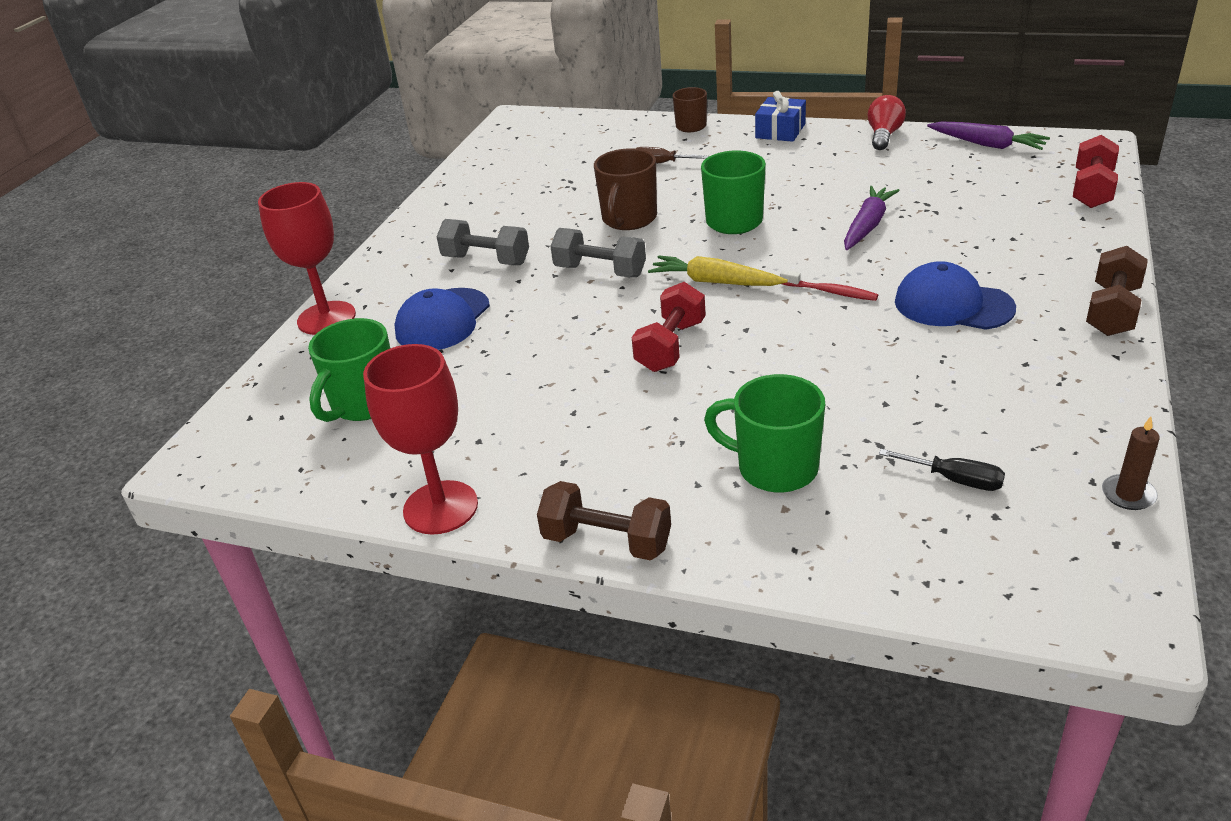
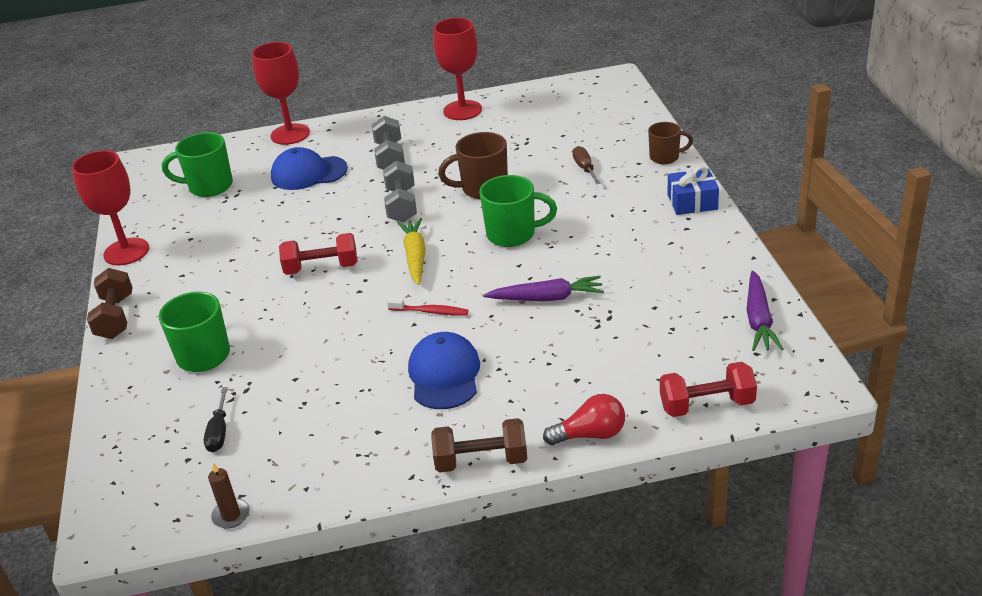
camera: 60 degrees right, 0 degrees up
(452, 201) = (462, 110): none -> red goblet
(831, 292) = (430, 311): red toothbrush -> red toothbrush turned 75 degrees counterclockwise
(884, 136) = (728, 257): red light bulb -> red light bulb (590, 434)

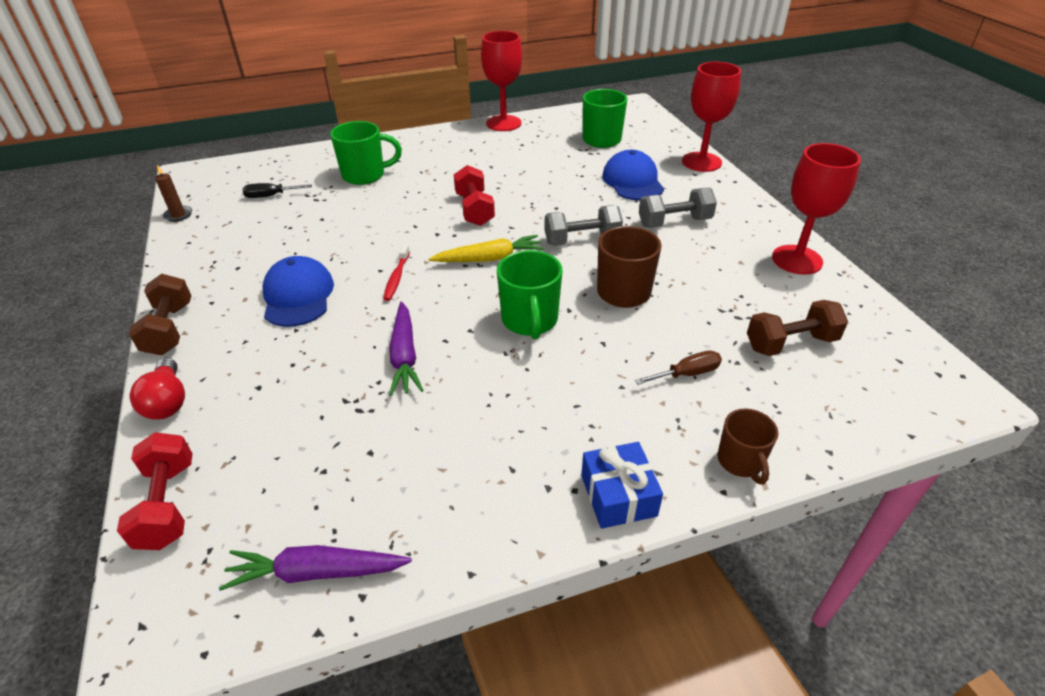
camera: 80 degrees right, 5 degrees up
(115, 317) = (420, 134): brown dumbbell -> brown dumbbell (790, 343)
(444, 375) = (298, 296): blue cap -> blue cap turned 90 degrees counterclockwise

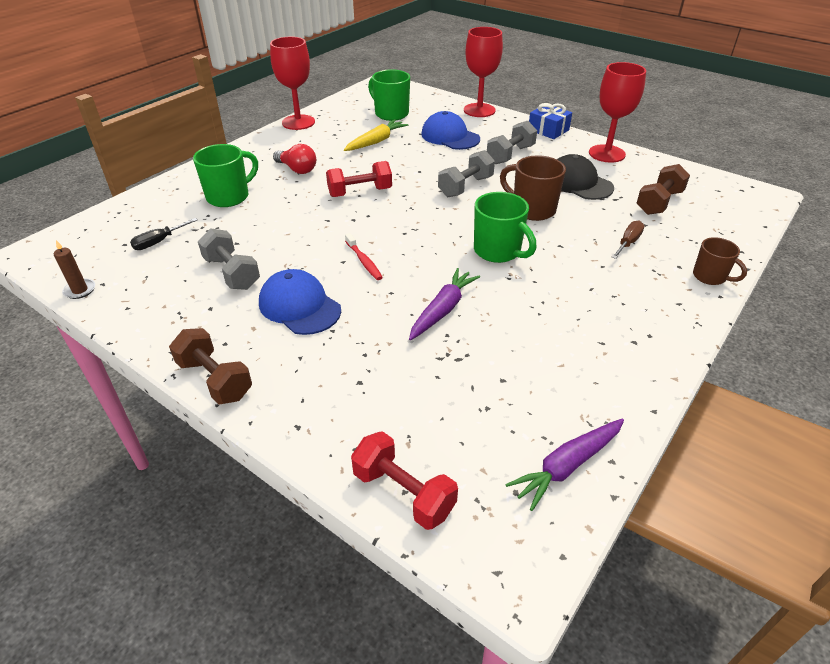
camera: 35 degrees left, 0 degrees up
(167, 401) = (296, 429): red light bulb -> red light bulb (297, 169)
(287, 244) = (232, 273): none -> grey dumbbell
(404, 355) = (443, 310): purple carrot -> purple carrot turned 105 degrees counterclockwise
(474, 209) = (360, 192): red dumbbell -> red dumbbell turned 60 degrees counterclockwise
(489, 259) = (417, 222): yellow carrot -> yellow carrot (376, 141)
(618, 495) = (675, 326): blue gift -> blue gift (548, 130)
(715, 281) = (578, 183): none -> black cap

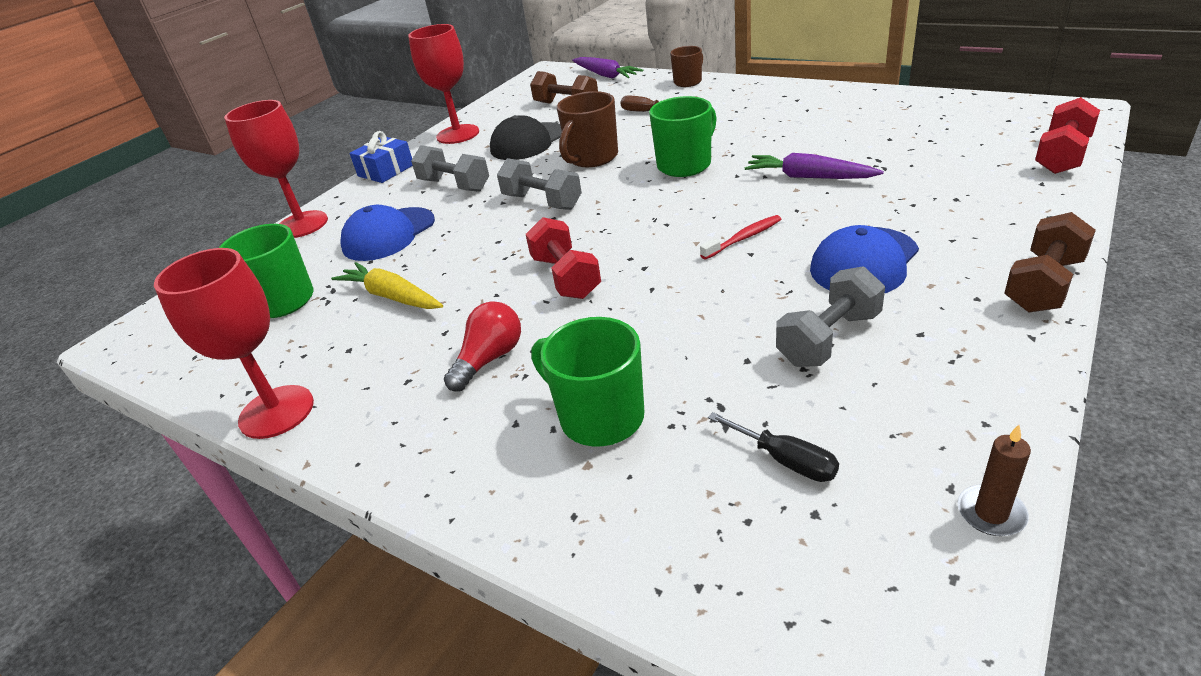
camera: 90 degrees left, 5 degrees down
(567, 466) = (962, 107): purple carrot -> purple carrot (605, 75)

